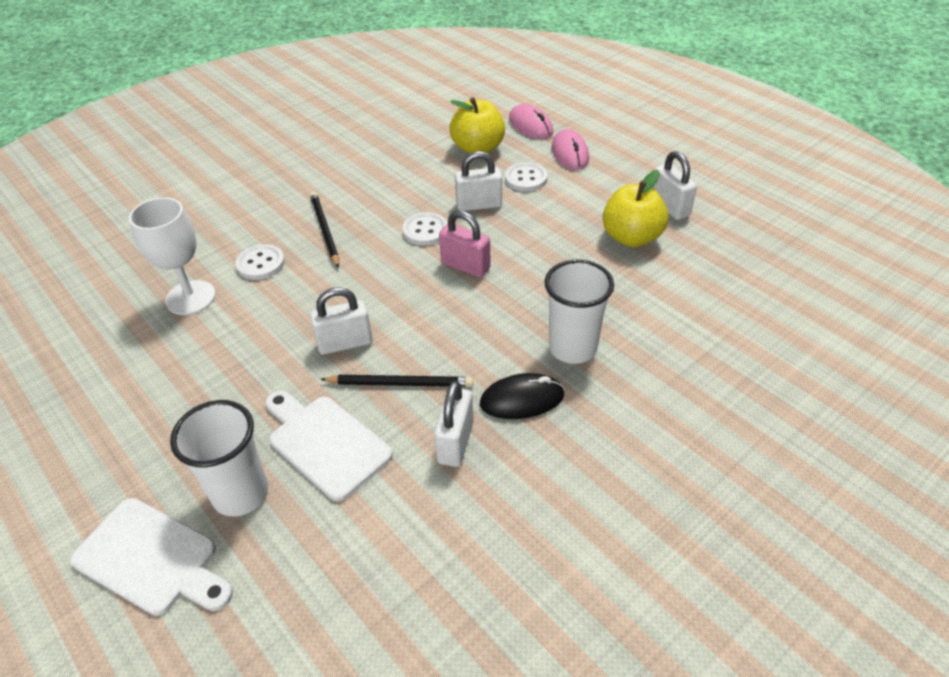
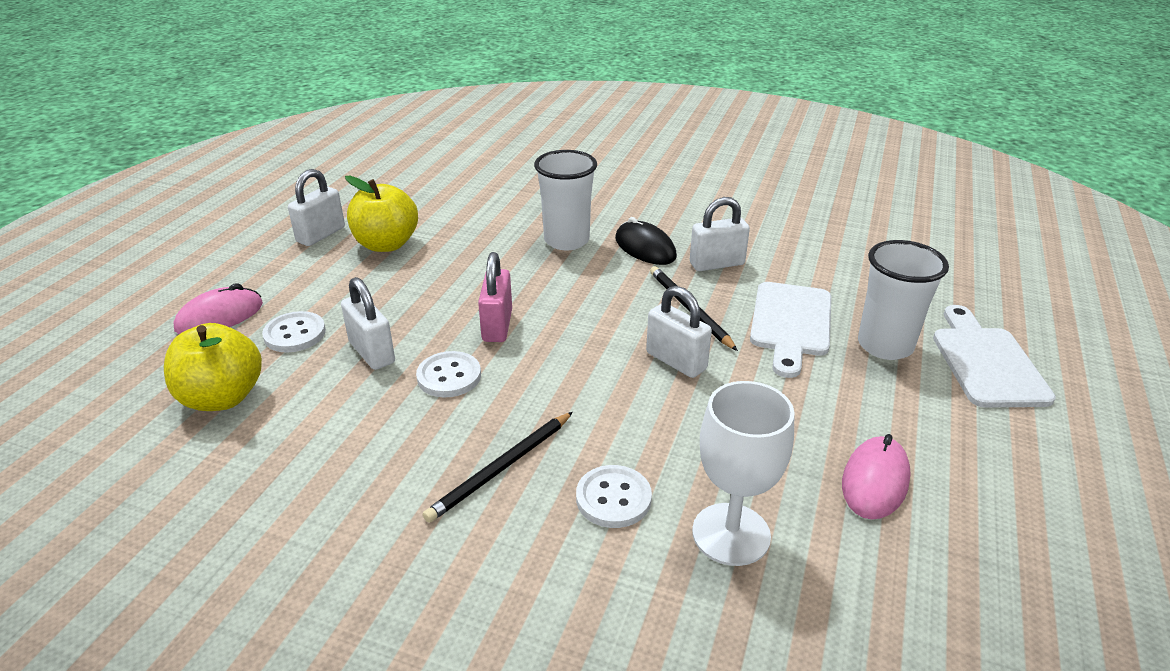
camera: 120 degrees left, 10 degrees down
(530, 126) = (142, 368): pink mouse -> pink mouse (875, 481)

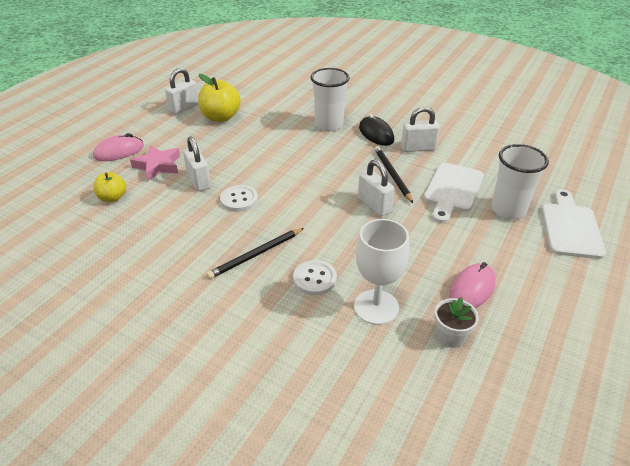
camera: 10 degrees right, 5 degrees up
(222, 397) = (112, 197): yellow apple -> yellow apple, size x0.61
(295, 334) = (158, 166): white button -> pink star
(497, 326) = (274, 173): pink padlock -> none
(869, 569) = (451, 336): none -> white flower pot

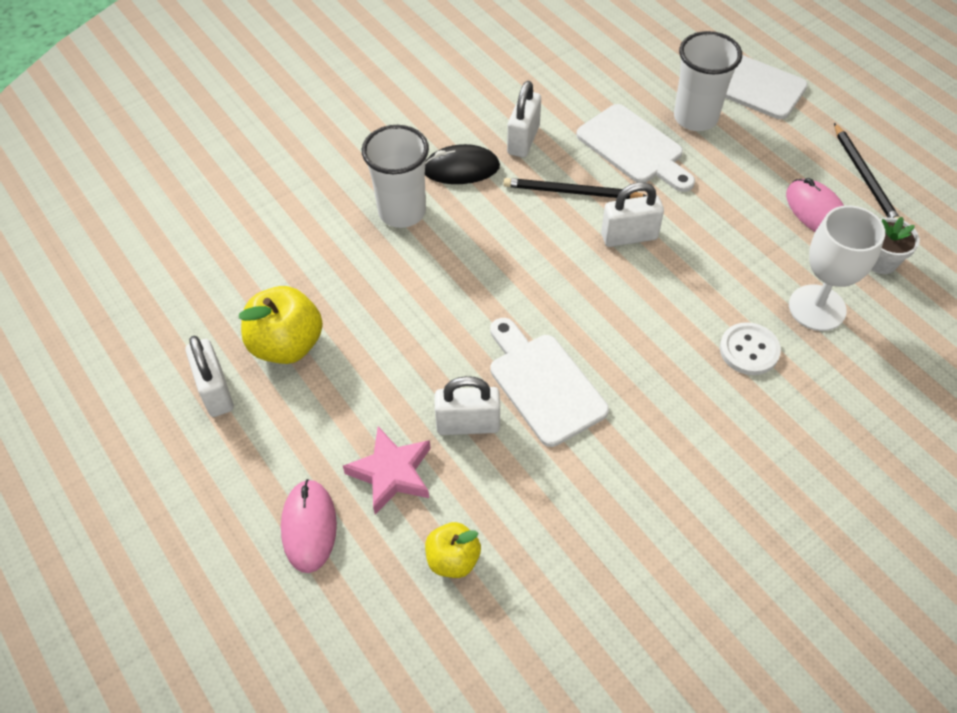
camera: 65 degrees left, 15 degrees up
(239, 199) = (544, 384): white button -> white cutting board
(256, 255) = (678, 399): black pencil -> black pencil (865, 177)

